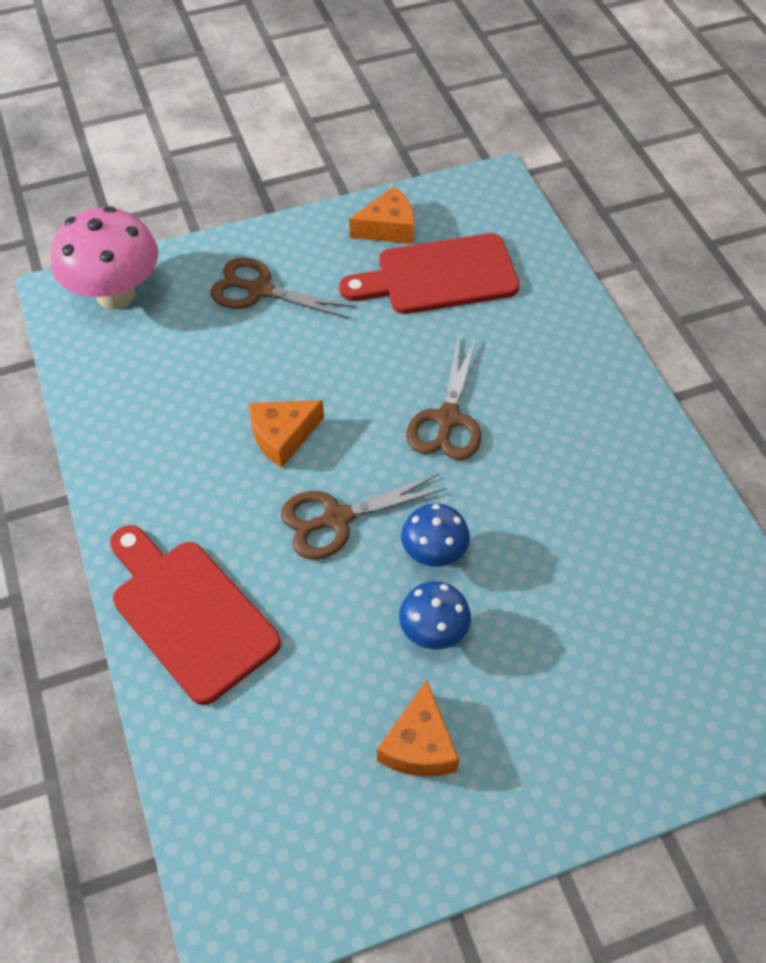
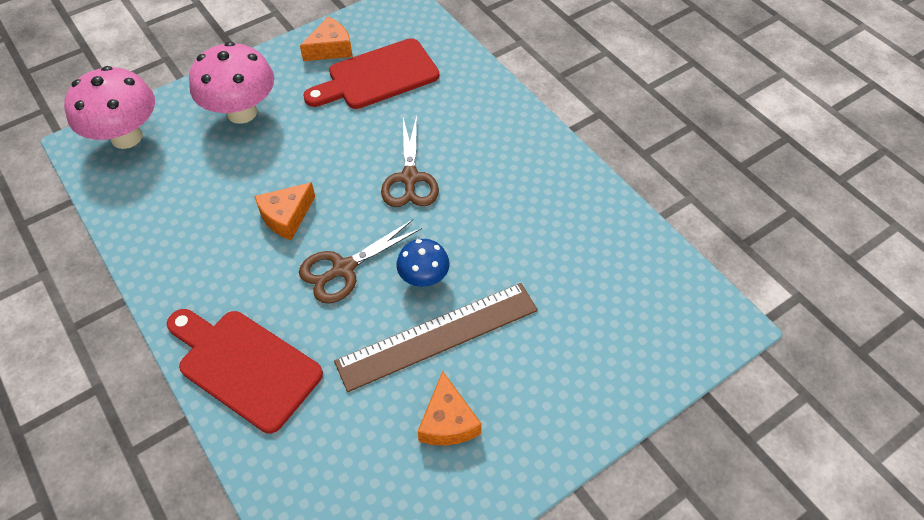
camera: 15 degrees left, 0 degrees up
(259, 290) = (242, 112): brown scissors -> pink mushroom
(433, 632) = (437, 335): blue mushroom -> brown ruler

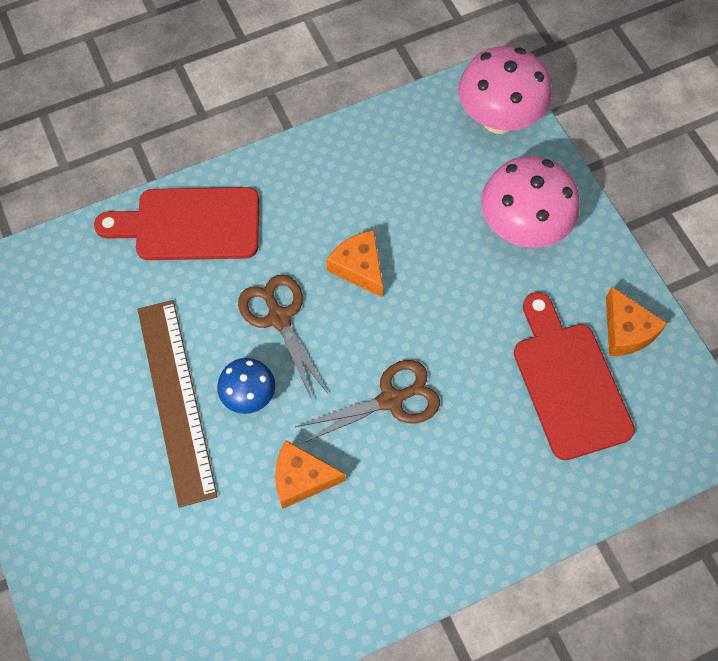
camera: 100 degrees right, 10 degrees up
(244, 366) = (189, 225): red cutting board -> red cutting board turned 135 degrees counterclockwise
(410, 178) = (391, 400): brown scissors -> brown scissors turned 150 degrees clockwise
(448, 421) = (82, 394): orange cheese -> orange cheese (302, 478)

